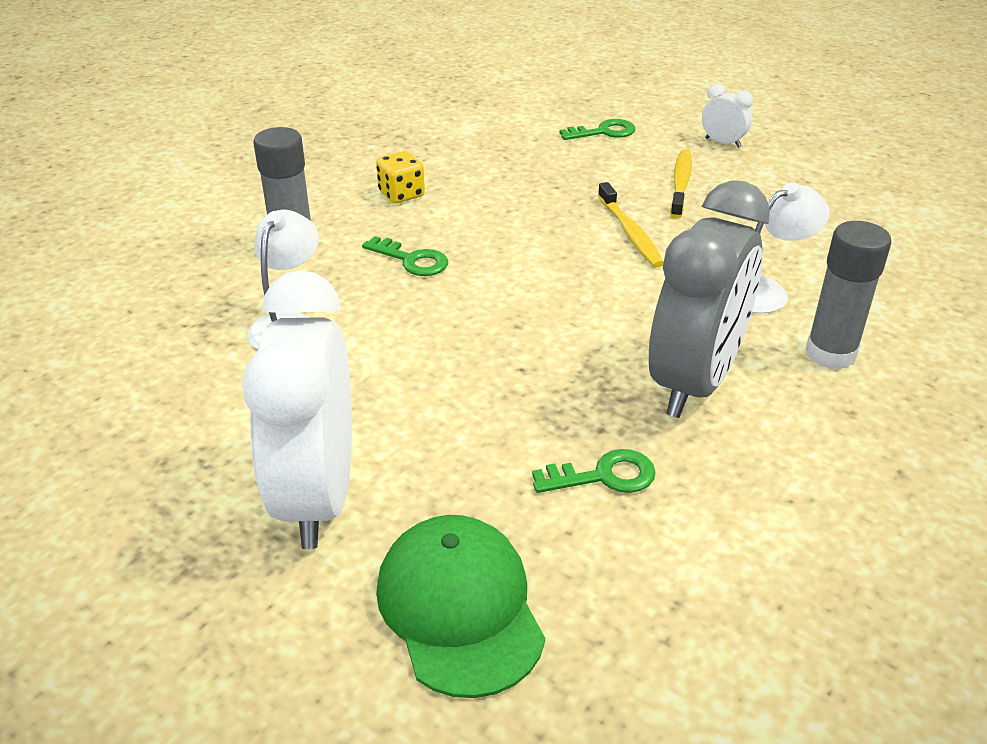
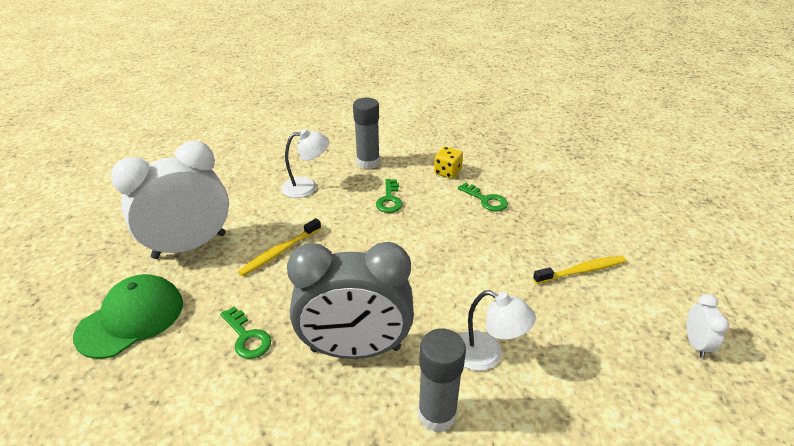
camera: 60 degrees right, 0 degrees up
(604, 132) = (606, 215): green key -> green key (486, 200)
(630, 233) = (495, 268): yellow toothbrush -> yellow toothbrush (280, 252)
(722, 143) = (666, 273): white clock -> white clock (695, 344)

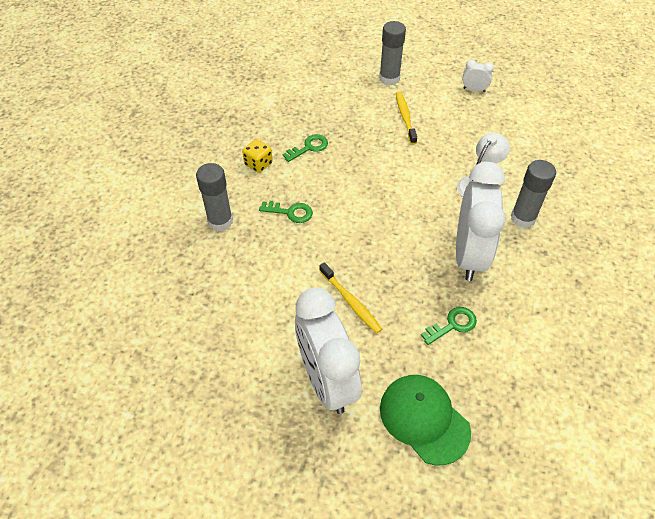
camera: 80 degrees left, 15 degrees up
(307, 186) = (249, 276): white lamp -> none
(355, 349) = (469, 255): grey clock -> white clock
(648, 250) = (389, 79): none -> grey glue stick

